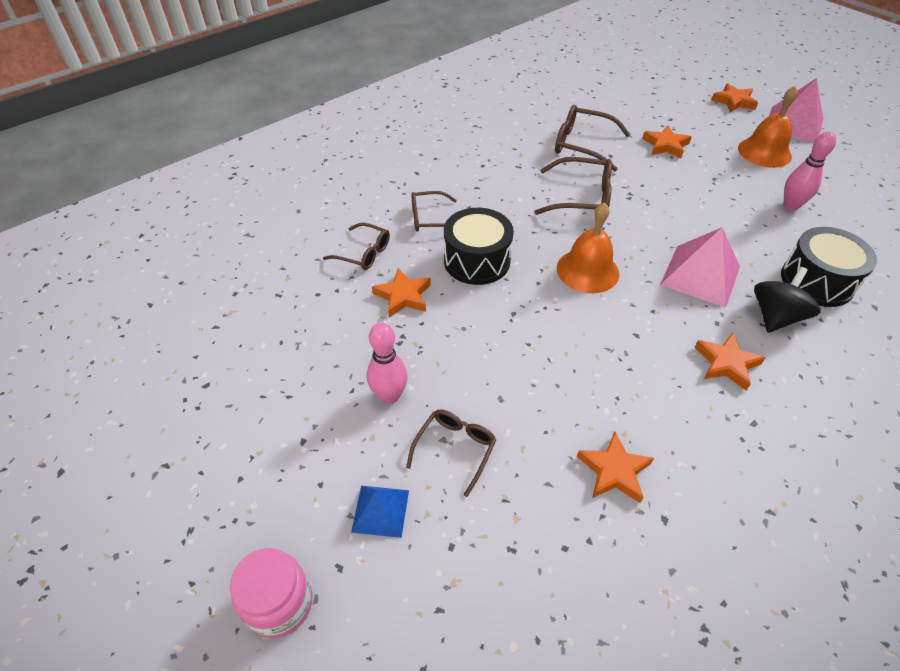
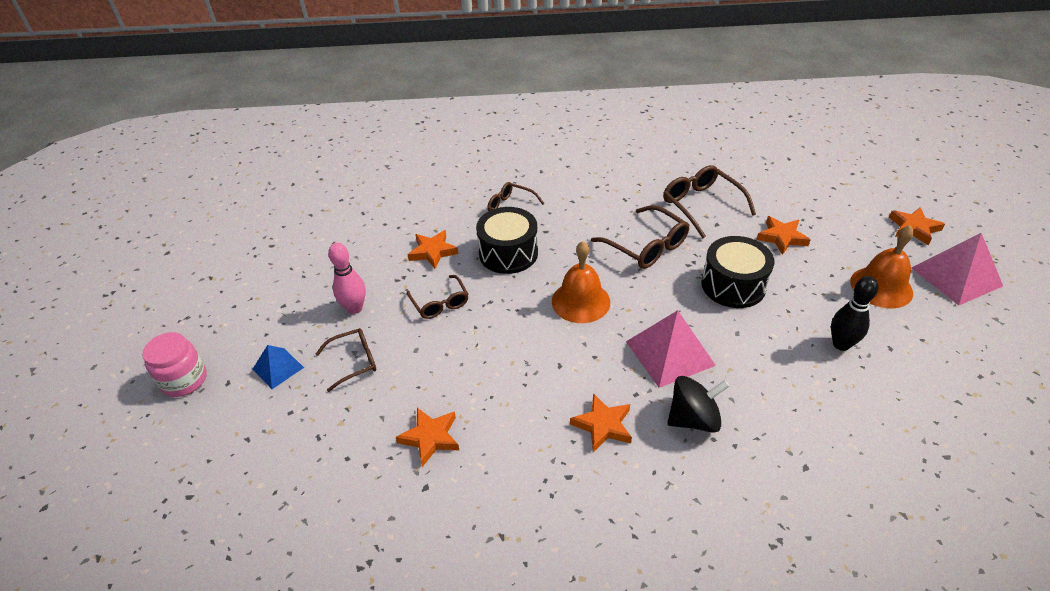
camera: 40 degrees right, 5 degrees down
(364, 253) = (441, 211): brown glasses -> brown glasses (440, 303)
(791, 205) = (841, 344): pink bowling pin -> black bowling pin
(817, 281) = (775, 416): black drum -> black drum (733, 285)

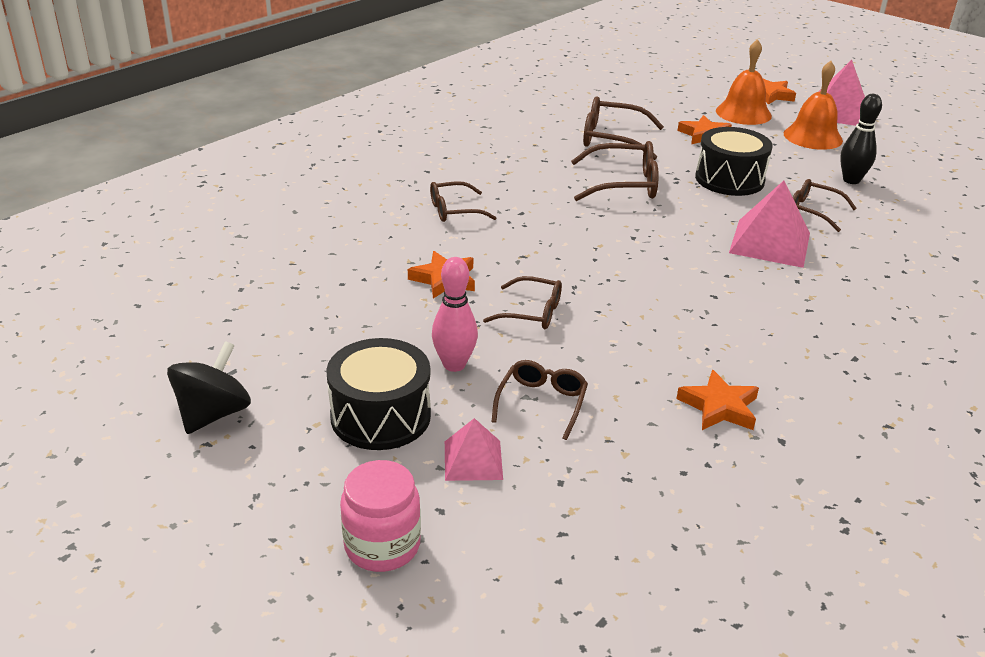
camera: 50 degrees left, 10 degrees down
(278, 368) = (473, 460): blue pyramid -> pink pyramid
(508, 253) = (520, 244): black drum -> black drum (380, 416)
(580, 301) = (647, 245): orange bell -> orange bell (743, 113)
(603, 425) = (815, 313): orange star -> none
(693, 419) = (856, 272): black spinning top -> black spinning top (213, 414)
(753, 350) = (813, 211): none -> brown glasses

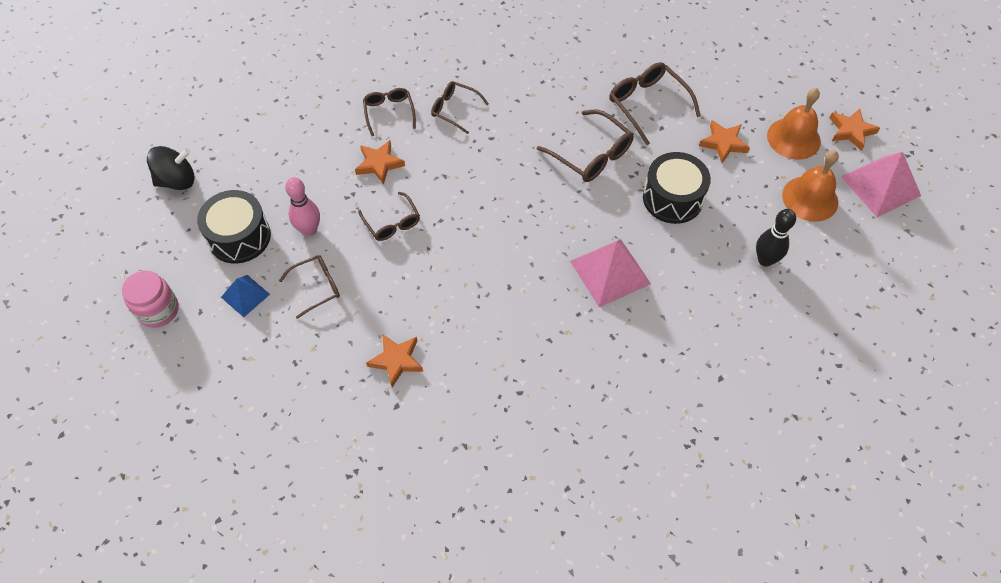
camera: 45 degrees right, 25 degrees up
(473, 460) = (245, 295): pink pyramid -> blue pyramid
(813, 211) = (686, 267): brown glasses -> brown glasses (389, 112)

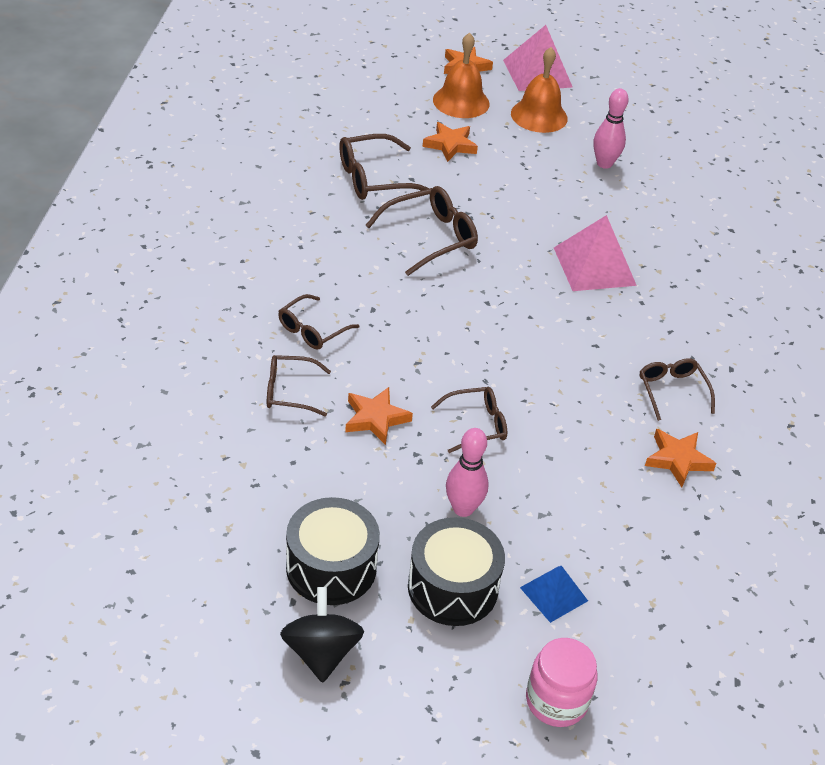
camera: 80 degrees left, 15 degrees down
(317, 287) = (557, 515): brown glasses -> brown glasses (672, 391)
(672, 198) = (511, 198): black drum -> black drum (331, 567)
(765, 260) = (604, 164): black bowling pin -> pink bowling pin

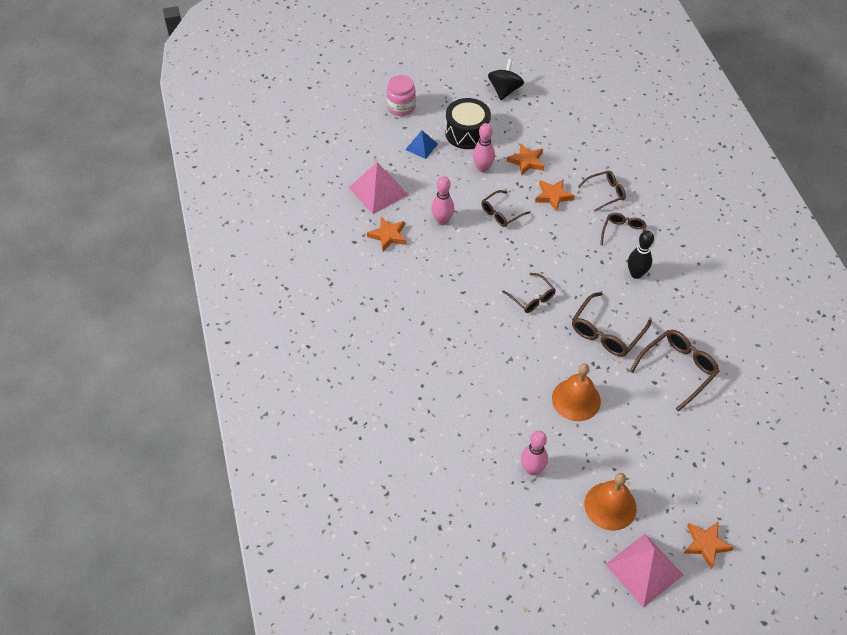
camera: 160 degrees right, 10 degrees up
(321, 652) = (504, 90): black spinning top -> black spinning top turned 135 degrees counterclockwise
(331, 567) = (523, 121): black drum -> none
(338, 279) = (636, 274): none -> black bowling pin
(450, 145) = (653, 432): orange star -> orange star (526, 161)
(461, 101) = (678, 492): orange bell -> orange bell (576, 399)
(578, 450) = (442, 220): none -> pink bowling pin
(594, 266) = (491, 356): pink pyramid -> pink pyramid (378, 191)
(672, 391) = (406, 278): brown glasses -> brown glasses (532, 298)

